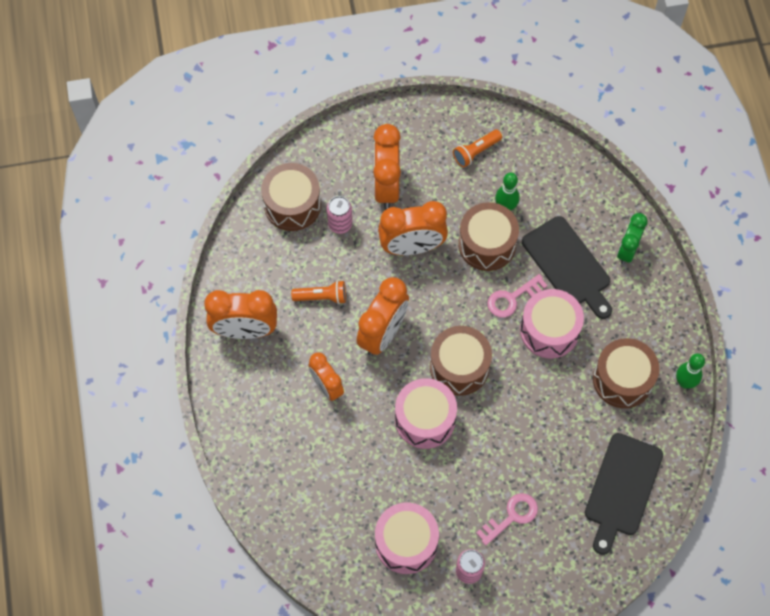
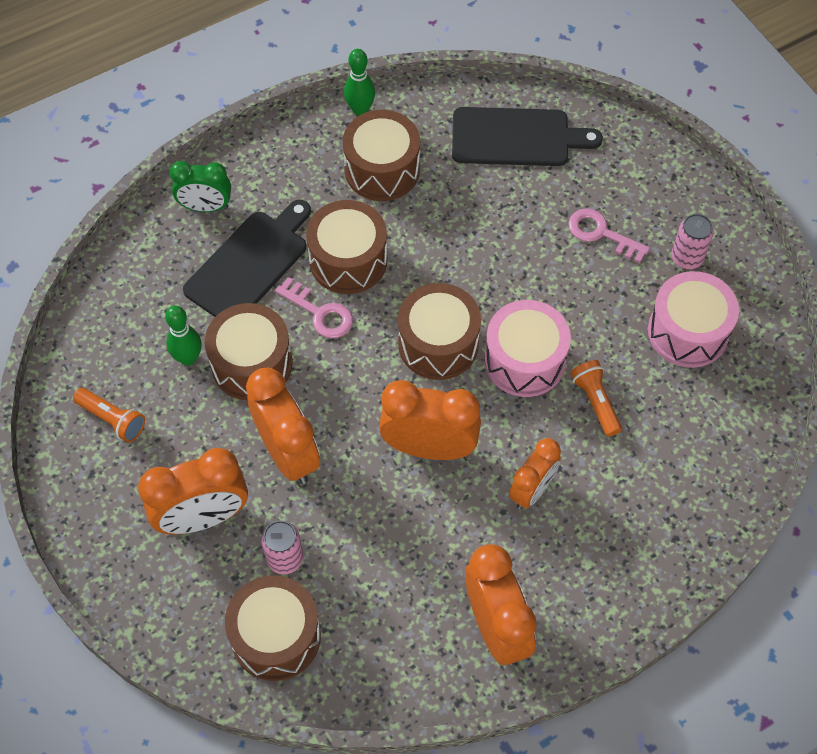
camera: 110 degrees left, 5 degrees down
(322, 297) = (406, 543): orange flashlight -> orange flashlight (595, 402)
(549, 330) = (348, 260): pink drum -> brown drum

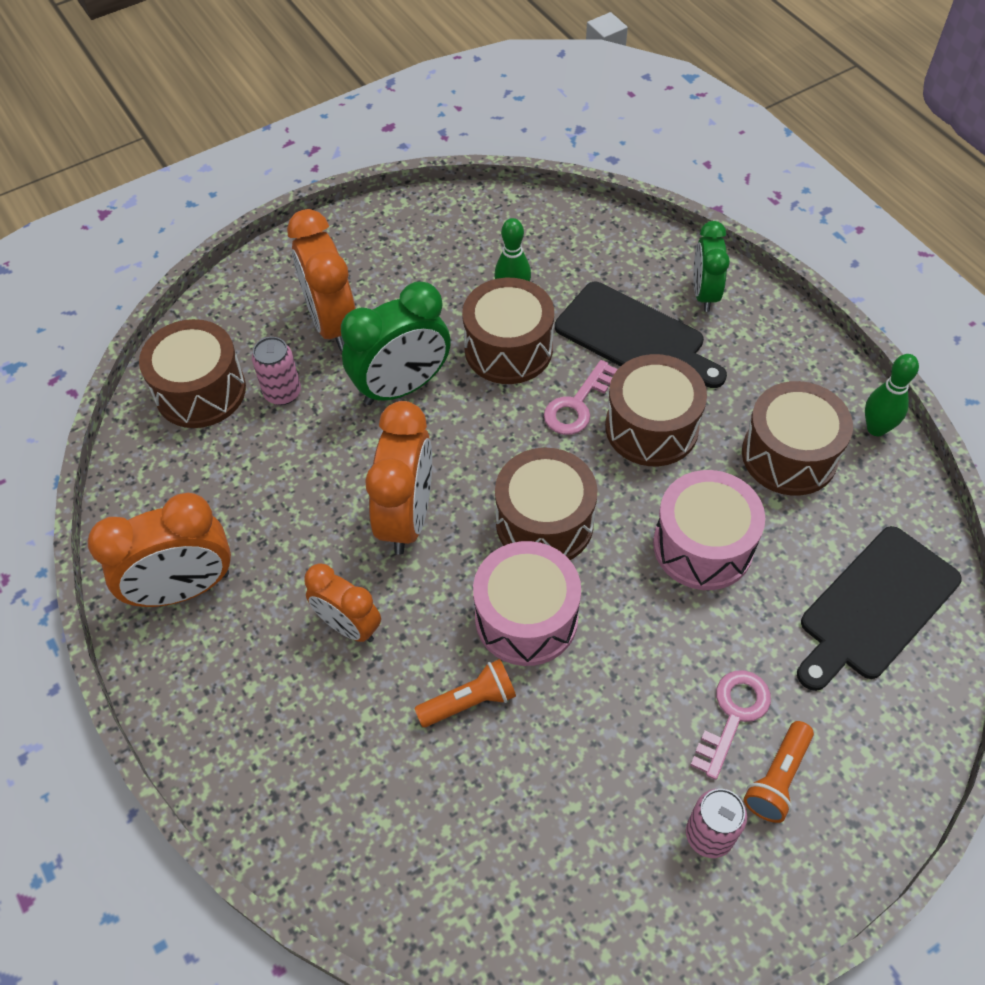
camera: 90 degrees right, 5 degrees down
(112, 419) = (441, 246): orange flashlight -> orange flashlight (777, 778)
(288, 453) = (402, 387): orange clock -> green clock
(516, 137) = (875, 607): black cutting board -> black cutting board turned 45 degrees clockwise
(688, 332) = (583, 829): pink drum -> pink drum (703, 546)

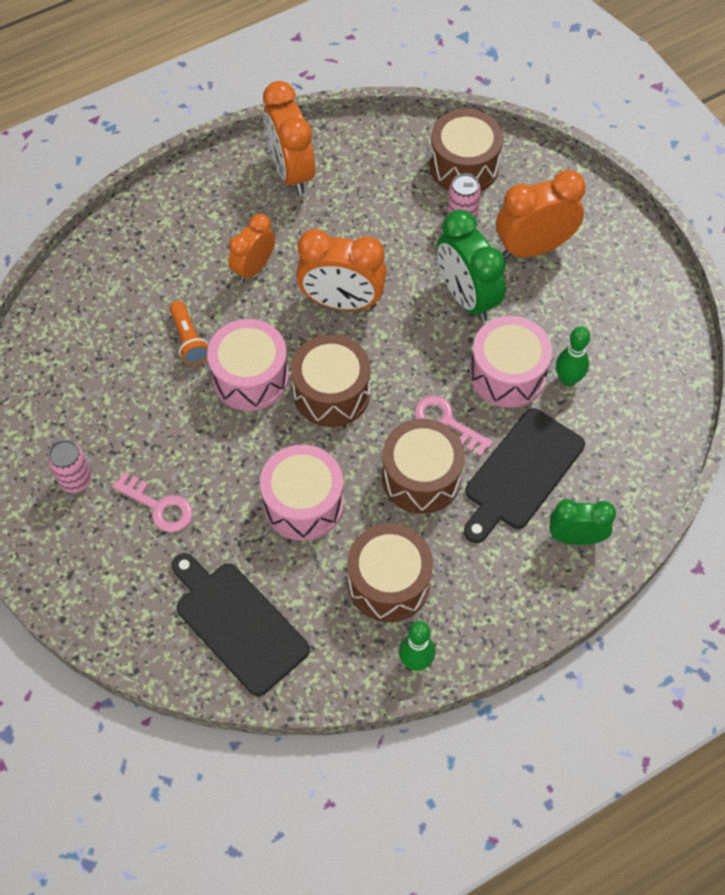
camera: 90 degrees right, 5 degrees up
(508, 349) = (507, 374): brown drum -> pink drum
(777, 778) = (108, 529): orange flashlight -> none

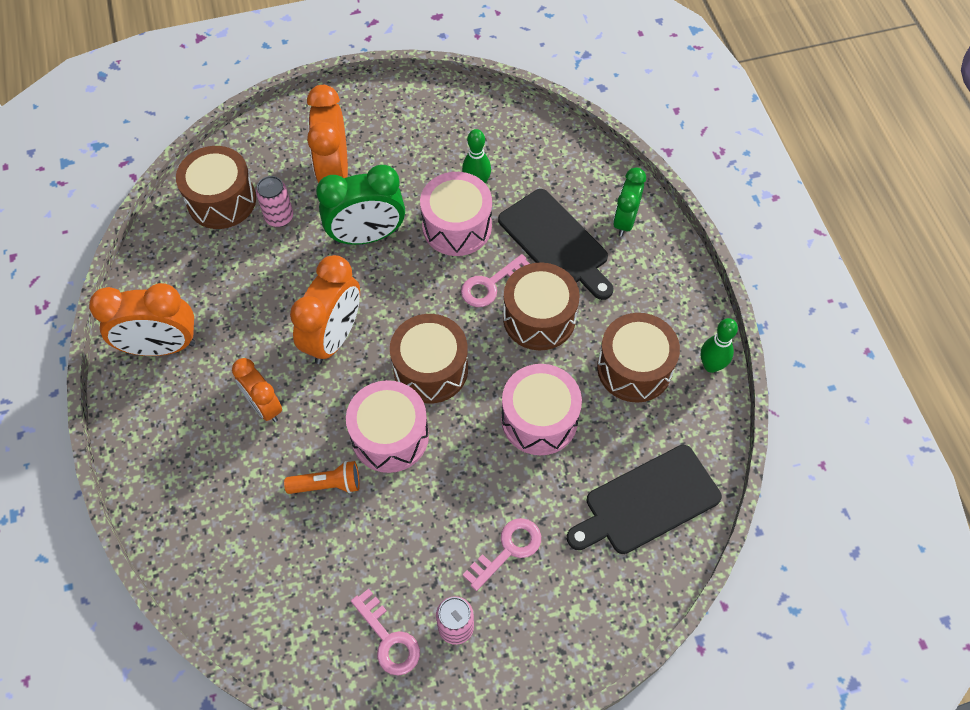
camera: 75 degrees left, 0 degrees up
(55, 428) = (388, 639): none -> pink key

